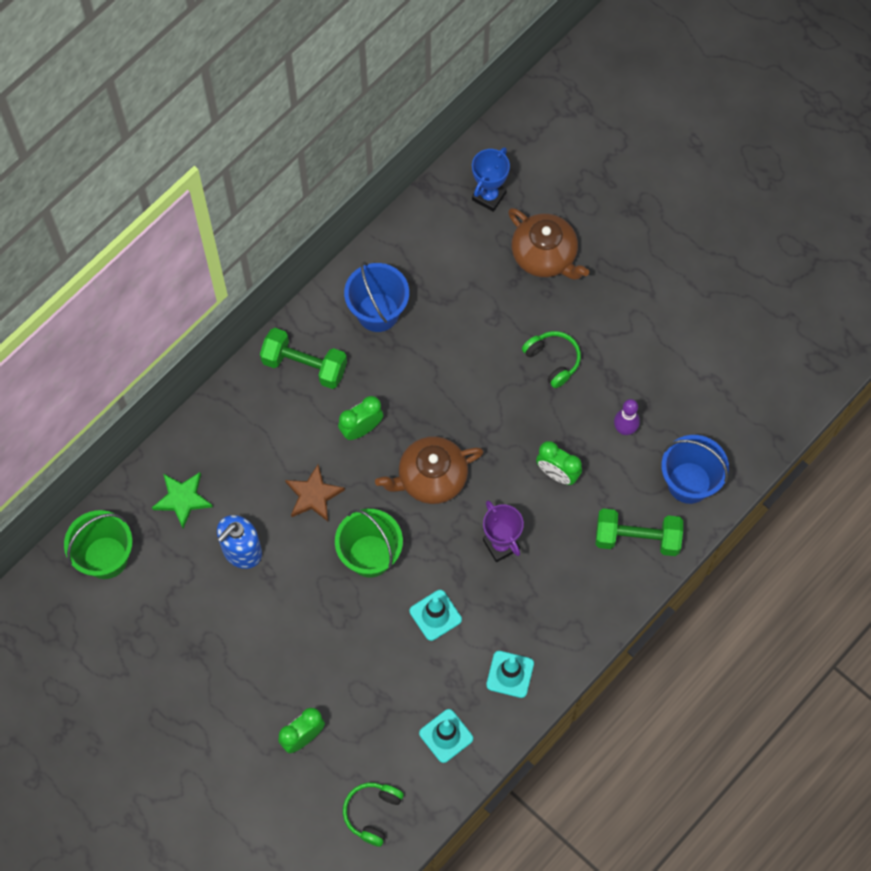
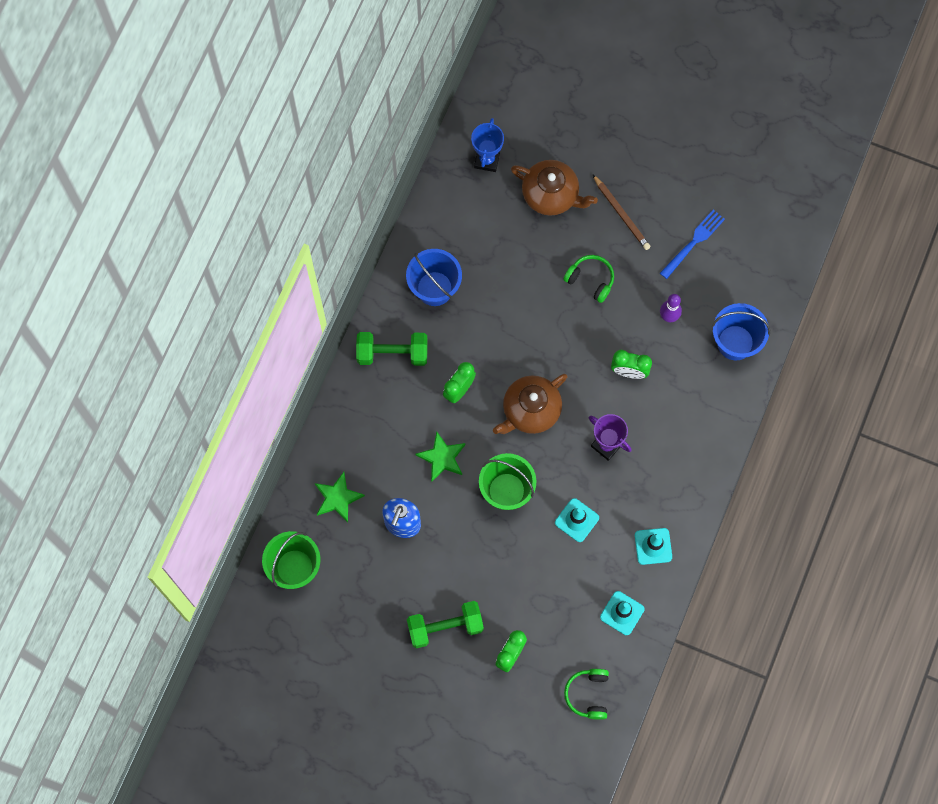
camera: 20 degrees left, 5 degrees up
(313, 495) = (442, 458): brown star -> green star
(614, 301) = (621, 214): none -> brown pencil
(637, 538) = (711, 402): green dumbbell -> green dumbbell (445, 627)
(683, 358) = (693, 242): none -> blue fork

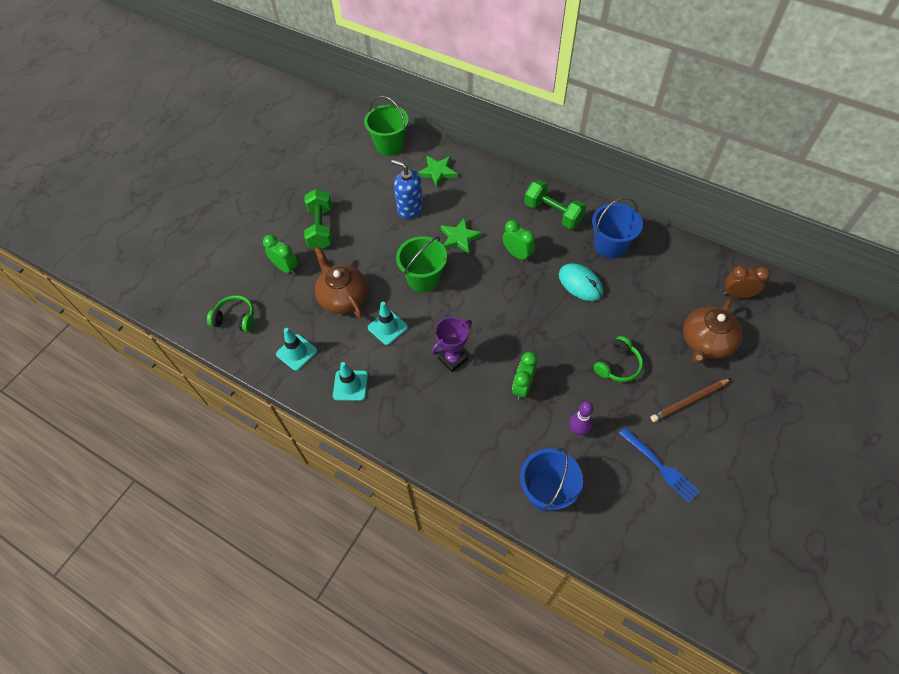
camera: 100 degrees right, 15 degrees down
(392, 353) = (553, 213): green dumbbell -> green dumbbell turned 60 degrees counterclockwise
(487, 160) = (737, 294): blue trophy -> brown clock
(492, 319) = (580, 284): none -> turquoise mouse
(530, 410) = (493, 303): brown teapot -> brown teapot (343, 297)

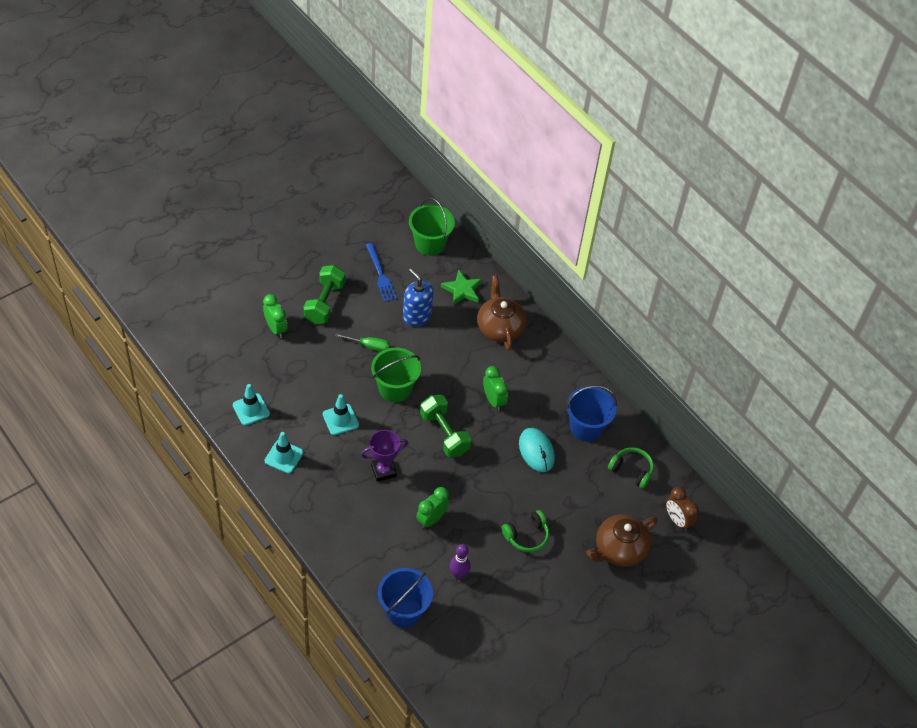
camera: 15 degrees right, 5 degrees down
(235, 318) = (211, 358): green headphones -> green headphones (631, 470)
(343, 297) = (314, 376): brown teapot -> brown teapot (500, 327)
(380, 250) = (369, 346): none -> green screwdriver
(459, 238) = (448, 363): green star -> none
(553, 213) = (550, 375): green dumbbell -> green dumbbell (444, 433)
(660, 466) = (512, 631): blue fork -> blue fork (380, 274)
(689, 401) = (571, 591): brown pencil -> none
(737, 294) = (677, 520): brown clock -> brown clock turned 150 degrees counterclockwise

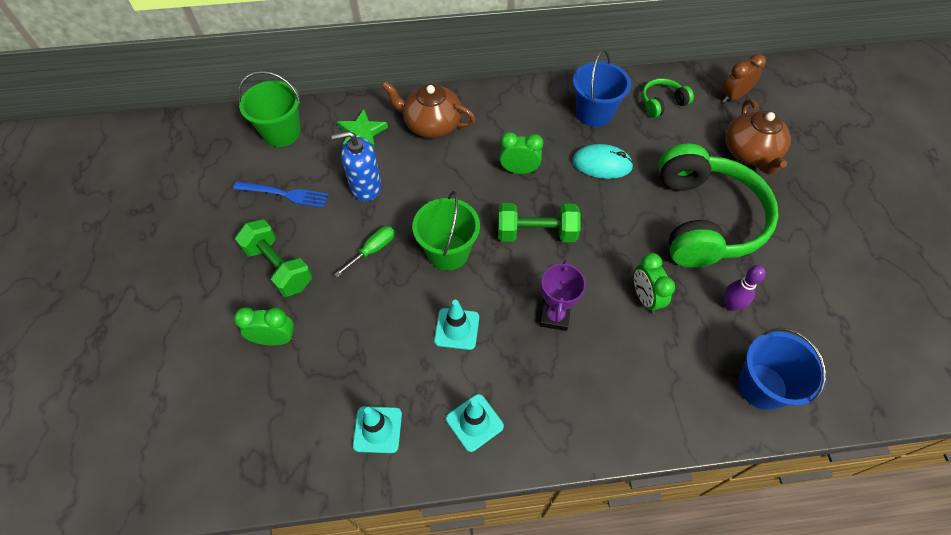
camera: 55 degrees left, 5 degrees up
(526, 536) = (704, 219): green headphones -> green headphones, size x2.32
(677, 520) = (733, 96): brown clock -> brown clock turned 150 degrees clockwise

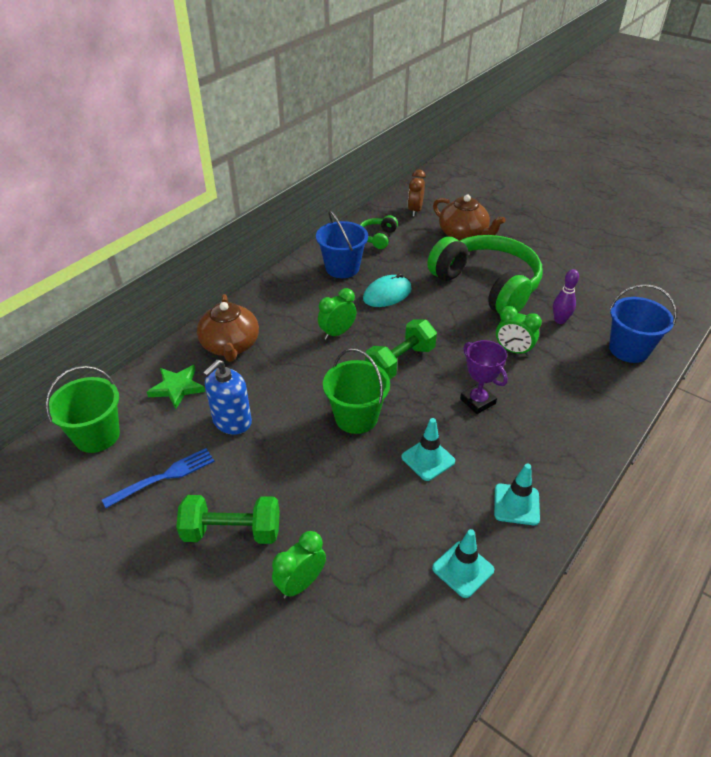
camera: 45 degrees left, 15 degrees down
(372, 250) = (297, 459): green screwdriver -> none
(431, 124) = (230, 345): brown teapot -> brown teapot turned 75 degrees counterclockwise

